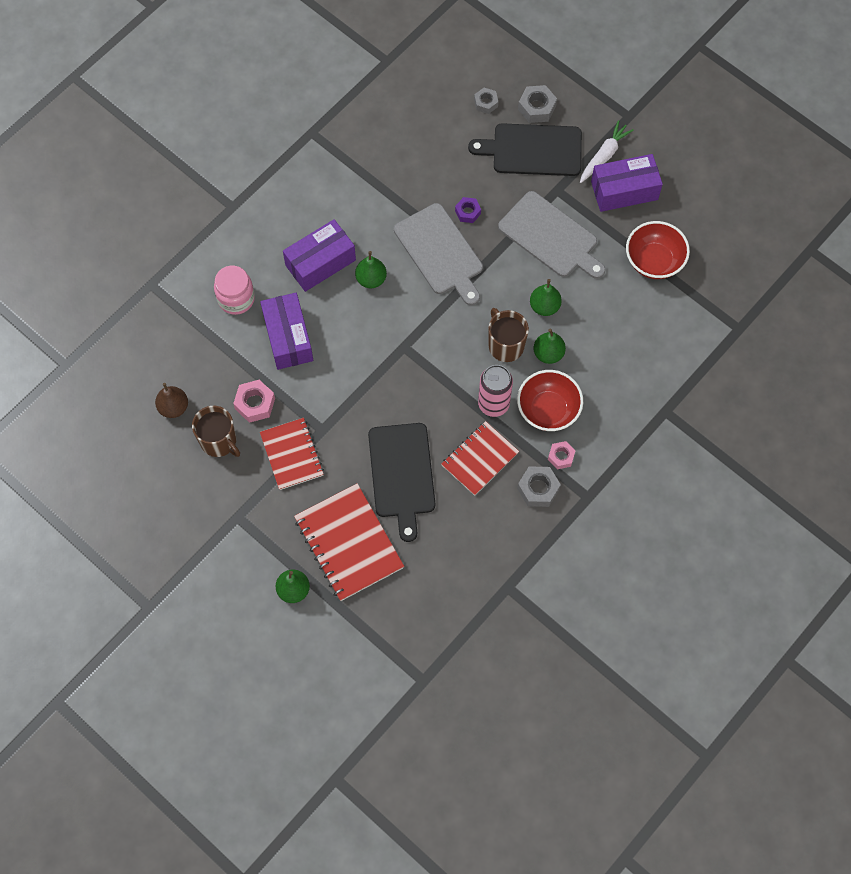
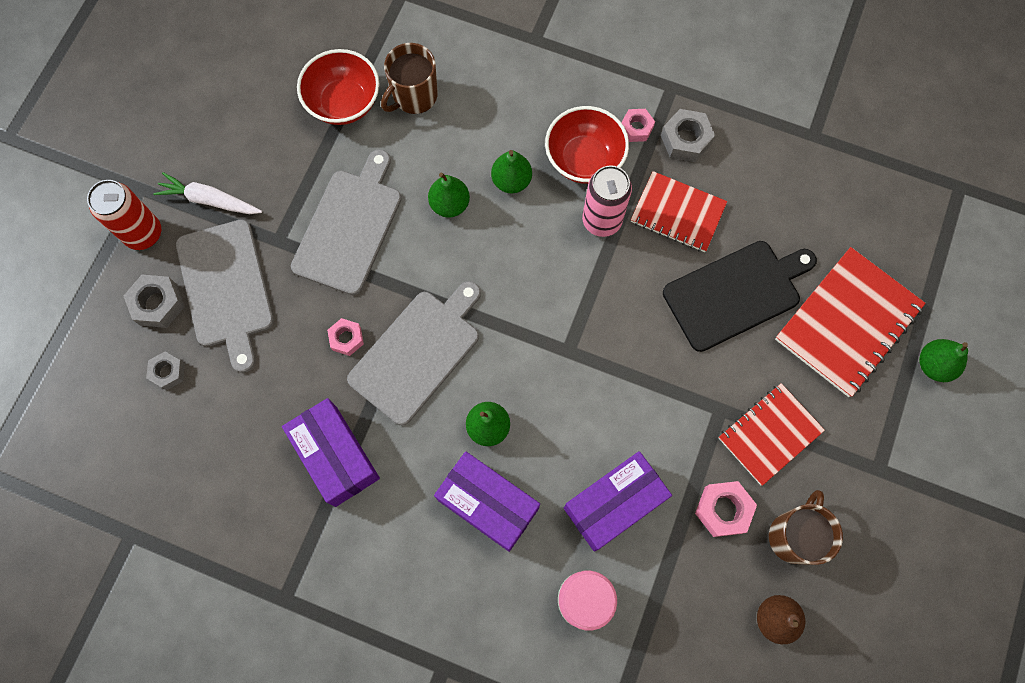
camera: 110 degrees left, 5 degrees up
(467, 212) = (346, 339): purple nut -> pink nut
(505, 345) = (519, 232): brown mug -> brown mug (414, 96)
(533, 150) = (226, 288): black cutting board -> grey cutting board
(592, 110) = (144, 234): none -> red can
(624, 190) = (255, 162): purple box -> purple box (336, 456)

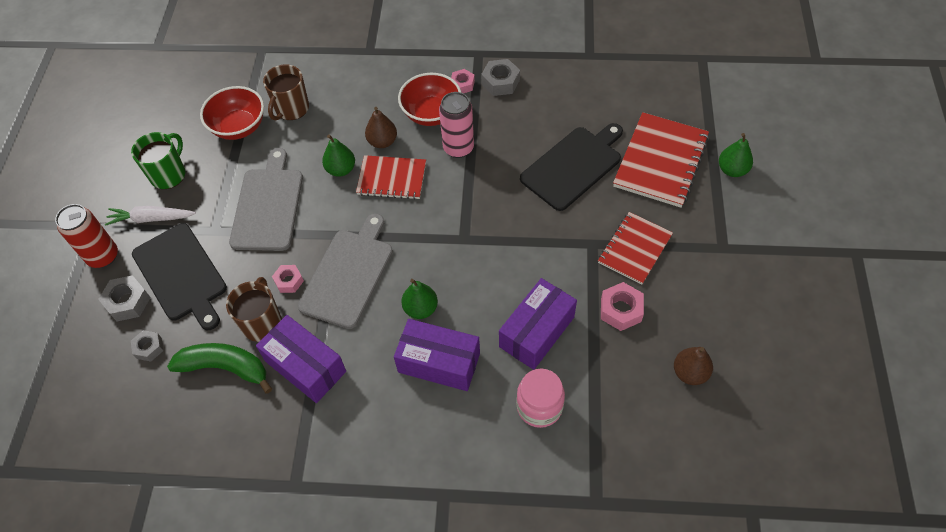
camera: 15 degrees left, 15 degrees down
(226, 288) = (181, 275): grey cutting board -> black cutting board
(244, 144) = (168, 174): none -> green mug
(246, 426) = (225, 367): none -> green banana
(511, 181) = (382, 142): green pear -> brown pear
(677, 213) = (512, 128): red notebook -> red notebook (391, 179)
(793, 536) = (680, 311): brown mug -> brown mug (262, 323)

